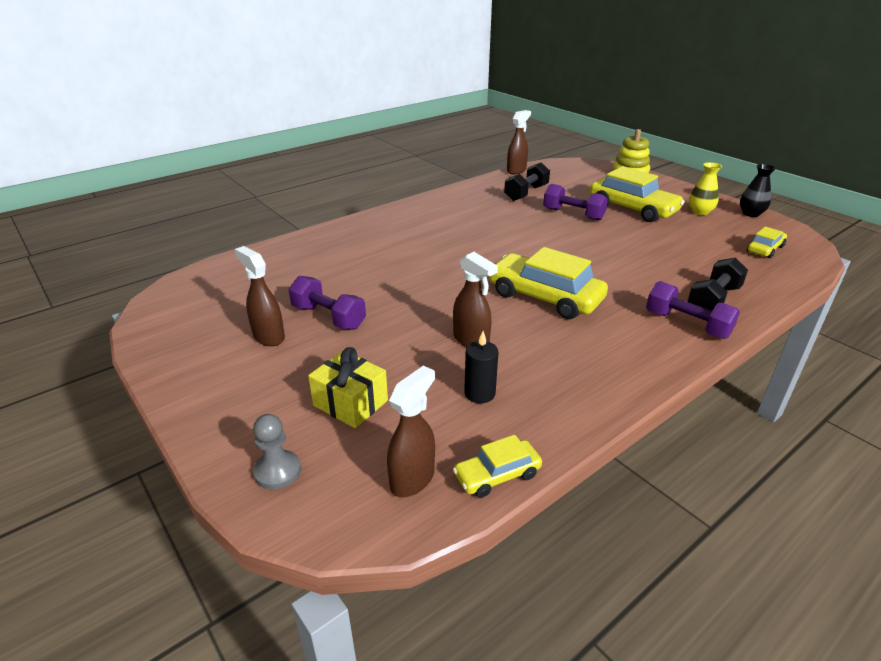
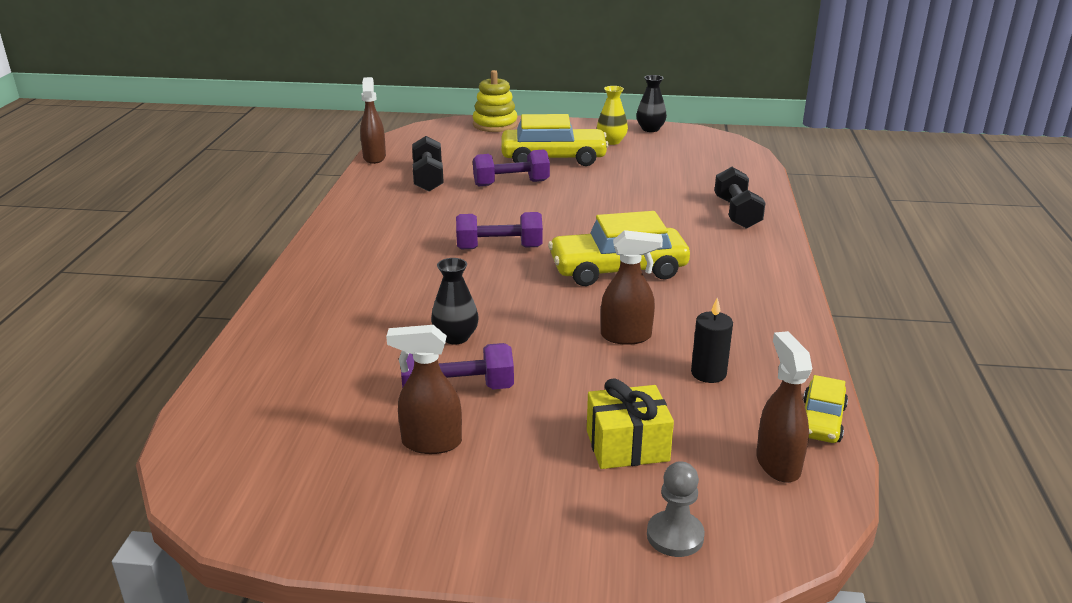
camera: 45 degrees left, 5 degrees down
(378, 289) = (455, 337): none -> black vase
(687, 324) = (751, 241): purple dumbbell -> purple dumbbell (499, 248)
(765, 249) = (705, 156): yellow car -> none

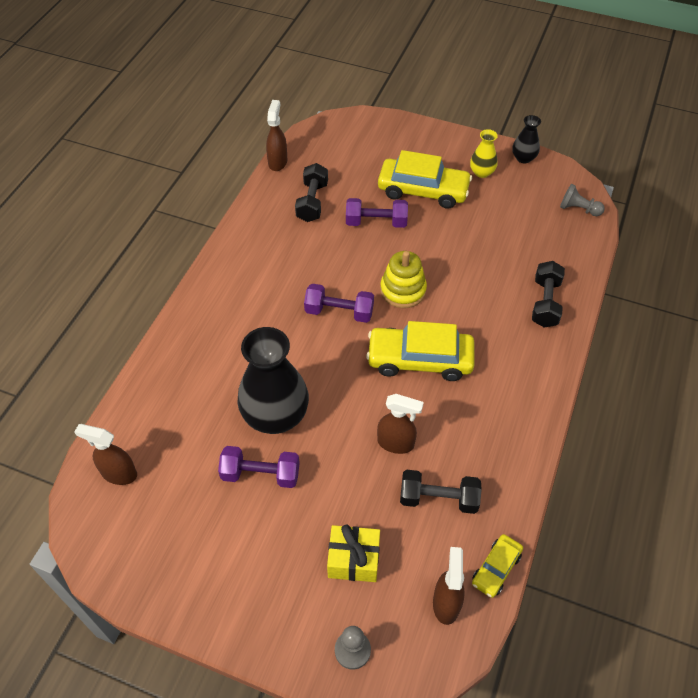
camera: 15 degrees right, 25 degrees up
(431, 443) = (228, 524): brown spray bottle -> brown spray bottle (119, 473)
(455, 337) = (275, 416): black vase -> black vase, size x2.04
(495, 125) = (391, 127): yellow stacking toy -> yellow stacking toy (403, 290)
(708, 373) = (438, 499): black candle -> black dumbbell
(729, 152) = (578, 209): none -> grey pawn

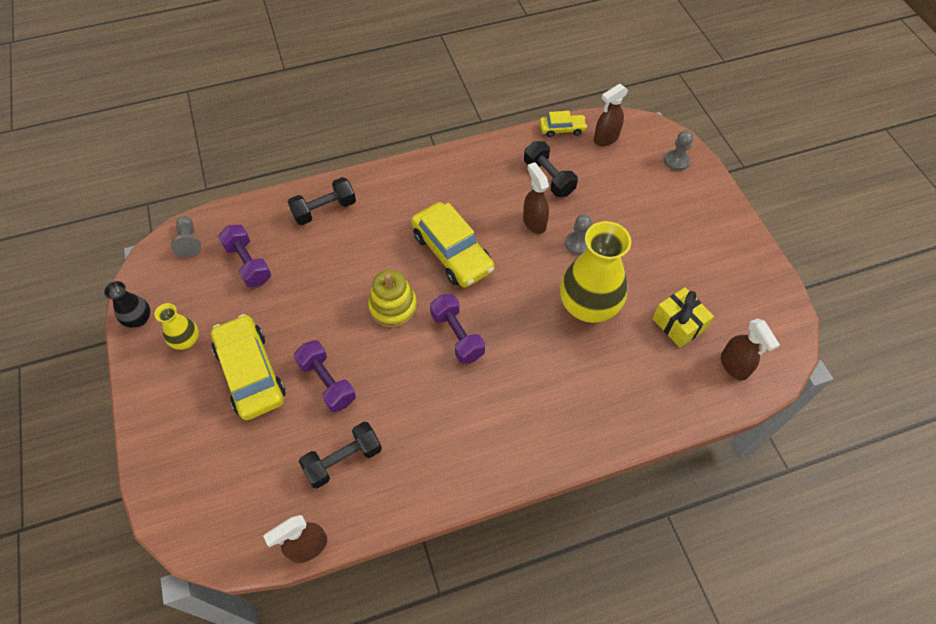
camera: 130 degrees left, 5 degrees up
(261, 474) = (637, 280): purple dumbbell -> purple dumbbell (248, 263)
(275, 416) = (588, 306): black vase -> yellow vase
(340, 460) = (578, 243): none -> grey pawn
(353, 560) = (631, 193): yellow gift -> yellow gift (678, 324)

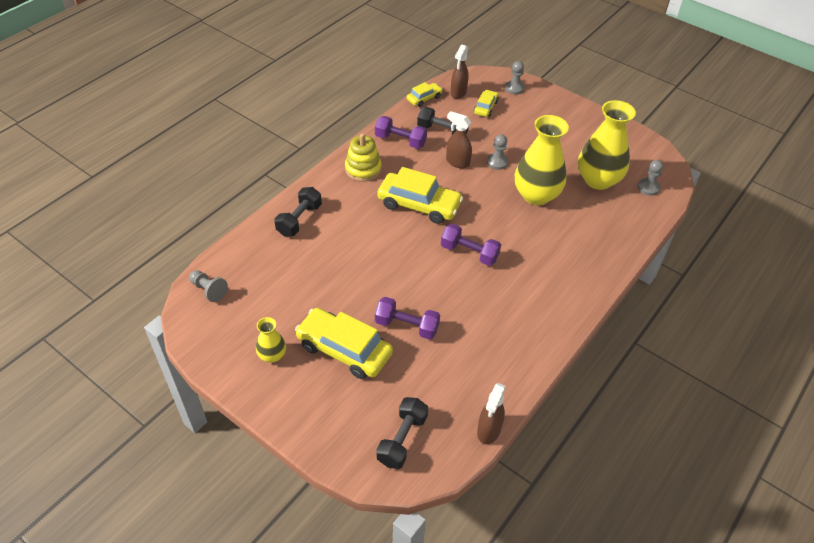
camera: 35 degrees left, 10 degrees down
(139, 319) = (217, 361): black vase -> none
(248, 263) = (273, 281): purple dumbbell -> purple dumbbell (400, 141)
(343, 460) = (463, 366): black dumbbell -> black dumbbell (402, 439)
(393, 307) = (409, 257): yellow stacking toy -> yellow stacking toy (363, 169)
(622, 170) = (485, 107): none -> yellow car
(678, 324) = (598, 180): yellow gift -> yellow vase
(734, 366) = (648, 187): brown spray bottle -> grey pawn

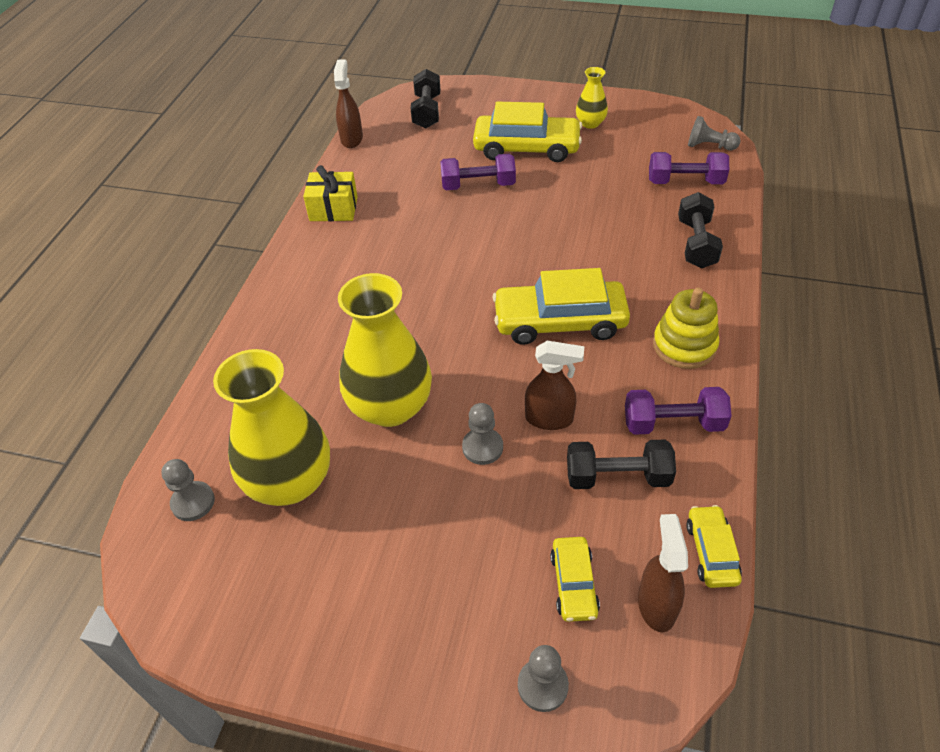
camera: 160 degrees right, 0 degrees up
(424, 98) = (711, 552): yellow car -> yellow car turned 150 degrees clockwise
(469, 253) = (451, 282): purple dumbbell -> purple dumbbell (685, 182)
(529, 349) = (333, 209): none -> yellow gift

